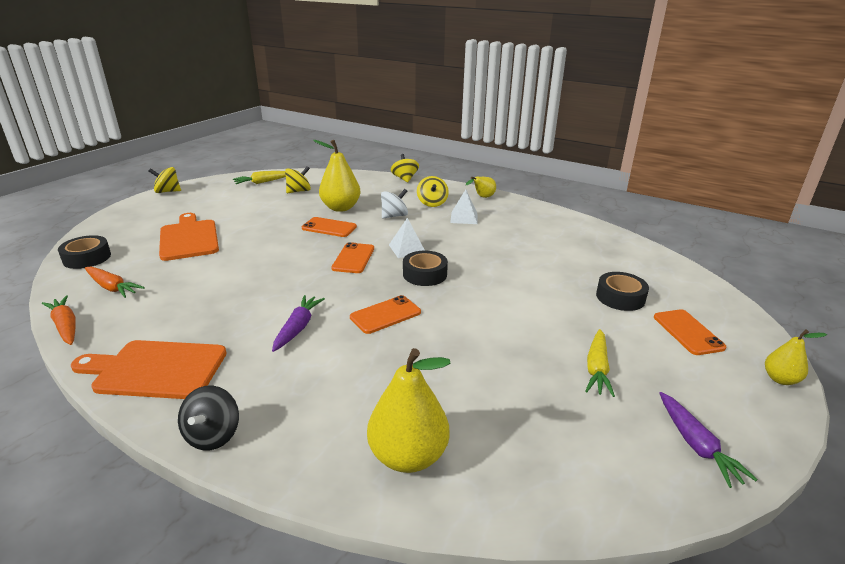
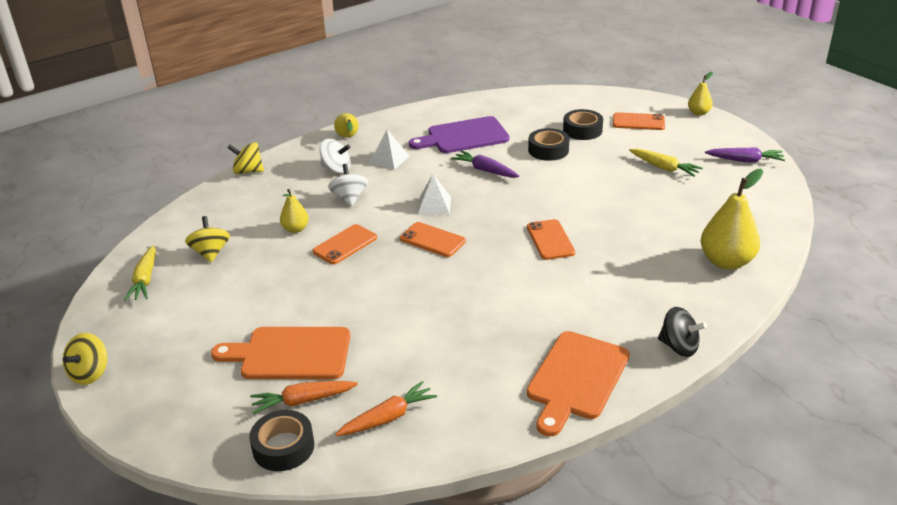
camera: 65 degrees left, 5 degrees up
(66, 326) = (461, 449): orange carrot -> orange carrot (303, 401)
(298, 328) = (547, 290): purple carrot -> purple carrot (485, 170)
(340, 208) = (295, 229): yellow pear -> yellow pear, size x0.54
(425, 274) = (492, 206): black tape -> black tape (548, 150)
(432, 203) = (336, 169): yellow spinning top -> white spinning top
(534, 239) = (464, 136): none -> purple cutting board

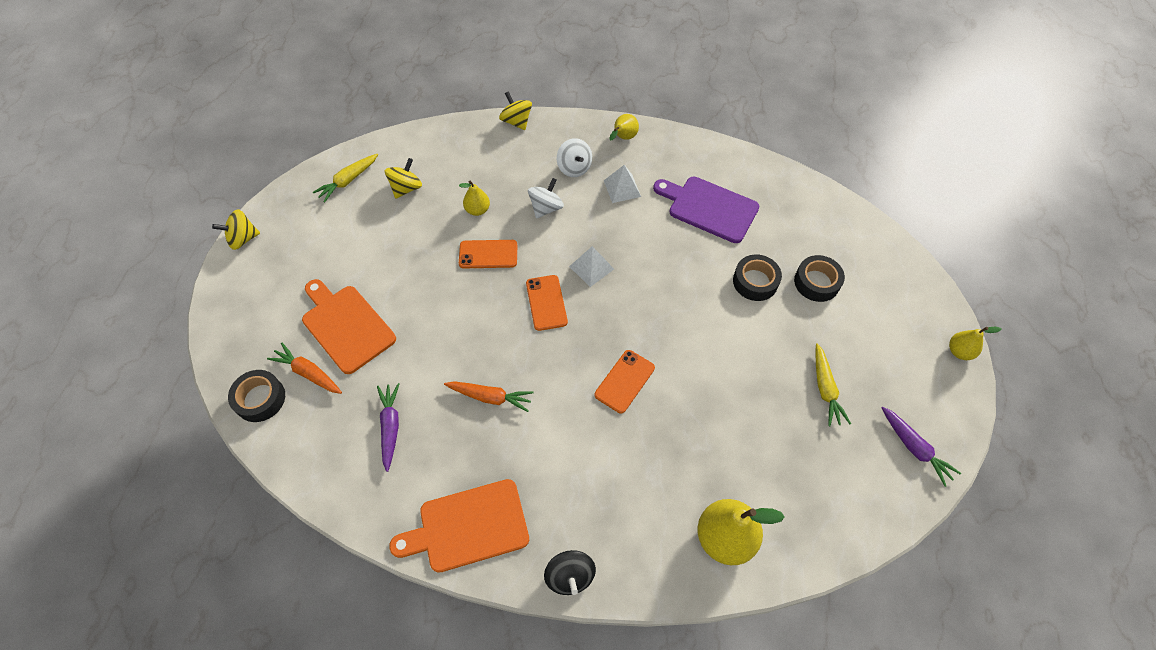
camera: 45 degrees right, 25 degrees up
(388, 418) = (331, 436): orange carrot -> orange carrot (490, 397)
(485, 170) = (675, 262): purple carrot -> purple carrot (390, 427)
(638, 122) = (882, 314): orange phone -> none

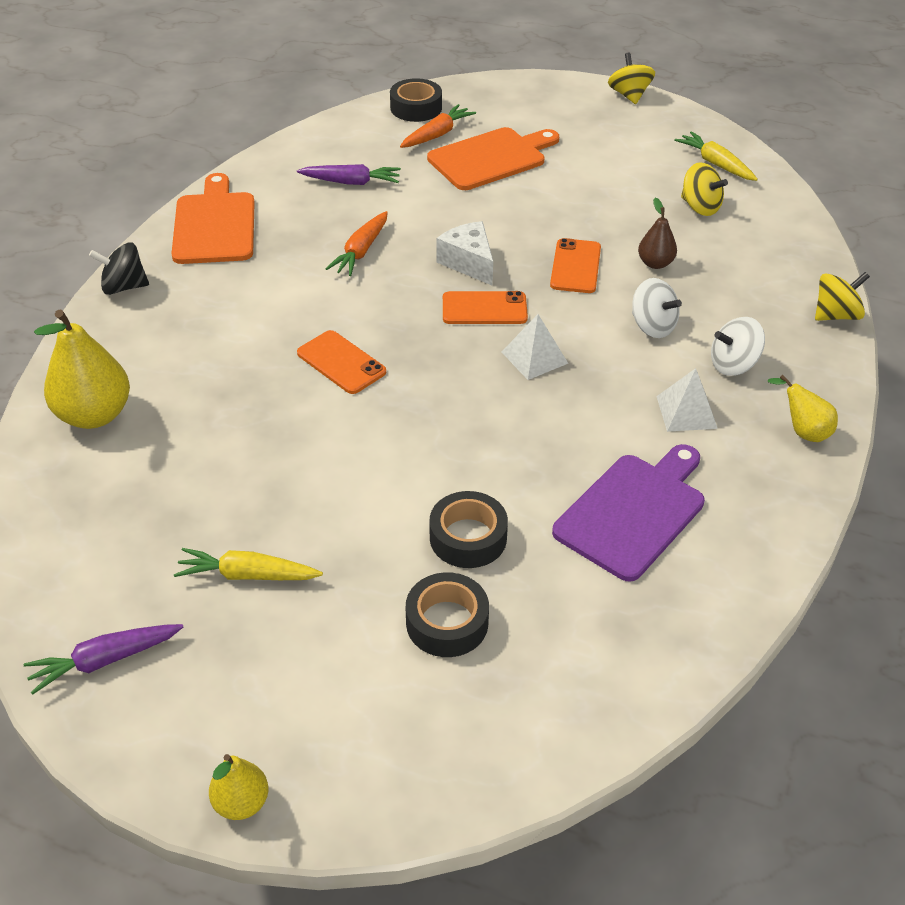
camera: 100 degrees right, 15 degrees down
(477, 210) = (655, 263): yellow pear -> brown pear
(494, 320) = (468, 263): none -> white cheese

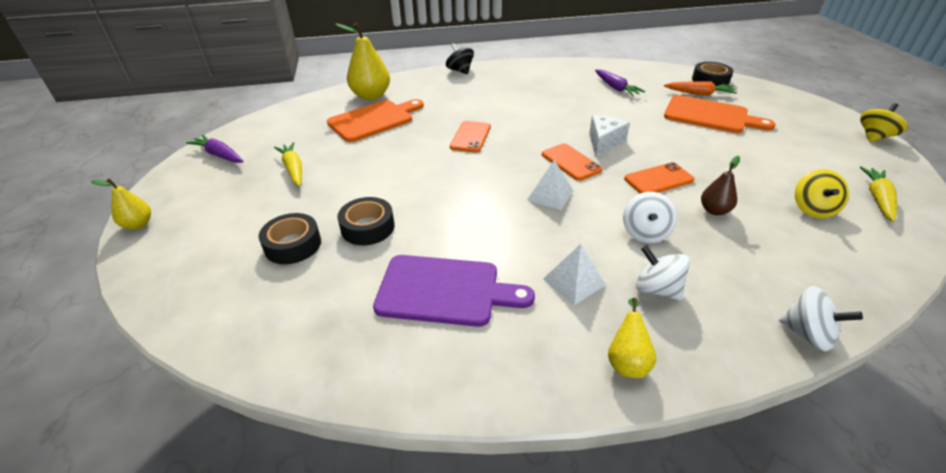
camera: 60 degrees right, 5 degrees down
(214, 225) = (530, 71): orange cutting board -> orange cutting board (374, 120)
(361, 251) = (565, 110): orange carrot -> none
(836, 315) = (807, 334): yellow spinning top -> white spinning top

